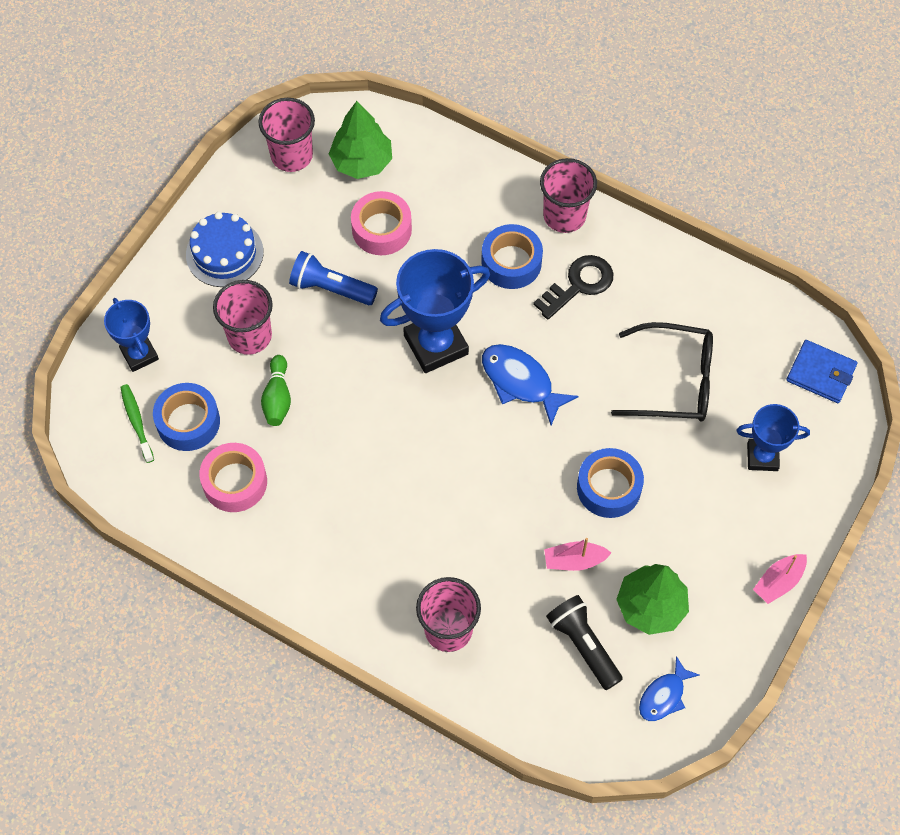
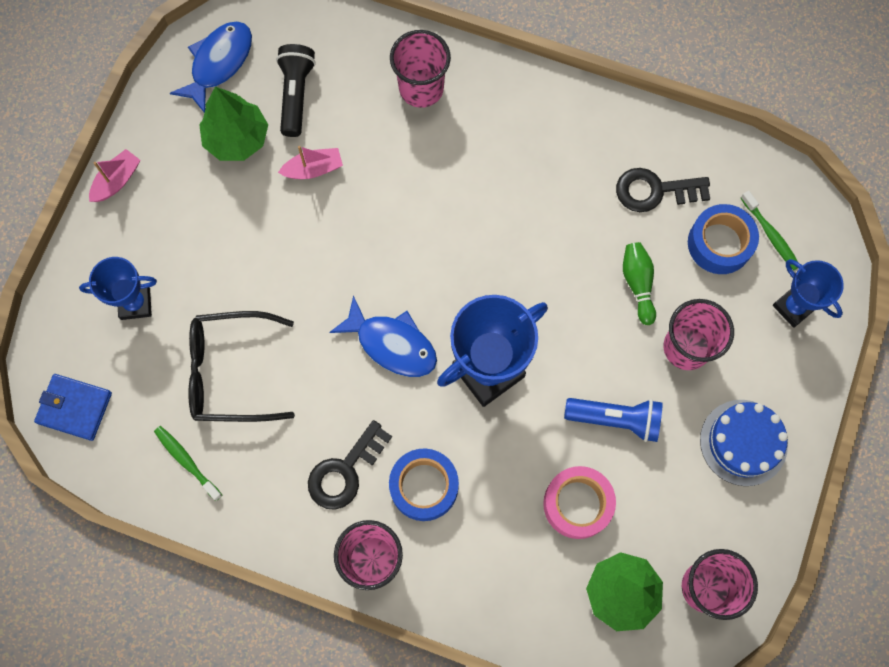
camera: 170 degrees right, 10 degrees up
(235, 482) = (655, 191): pink tape -> black key
(583, 645) = (296, 95): black flashlight -> black flashlight turned 135 degrees counterclockwise
(609, 488) = (288, 246): blue tape -> none
(664, 696) = (219, 63): blue fish -> blue fish, size x1.55
(719, 314) = (186, 461): none -> green toothbrush

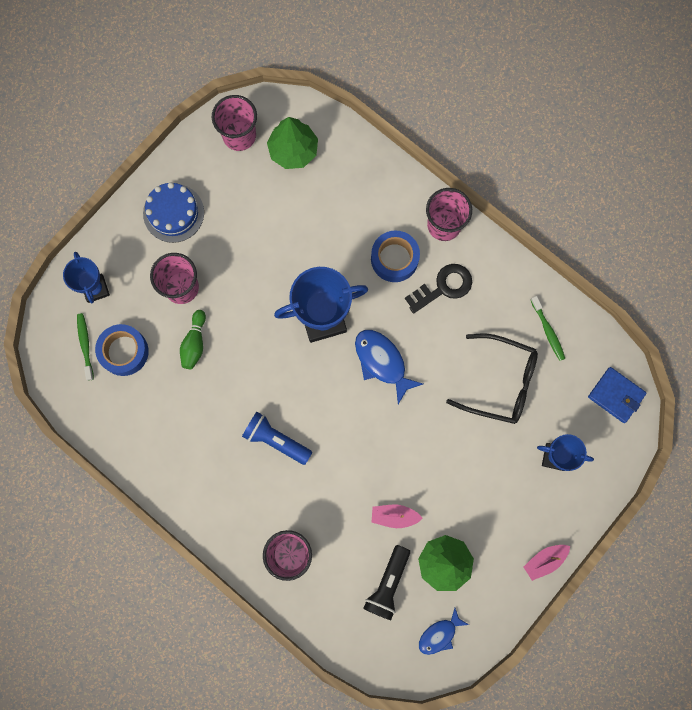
camera: 160 degrees left, 5 degrees up
(219, 63) = (439, 634): blue fish -> blue fish, size x0.64
(577, 504) = (298, 213): pink tape -> none
(615, 419) = (250, 257): blue flashlight -> blue flashlight (276, 440)
(655, 191) = (151, 407): black key -> none

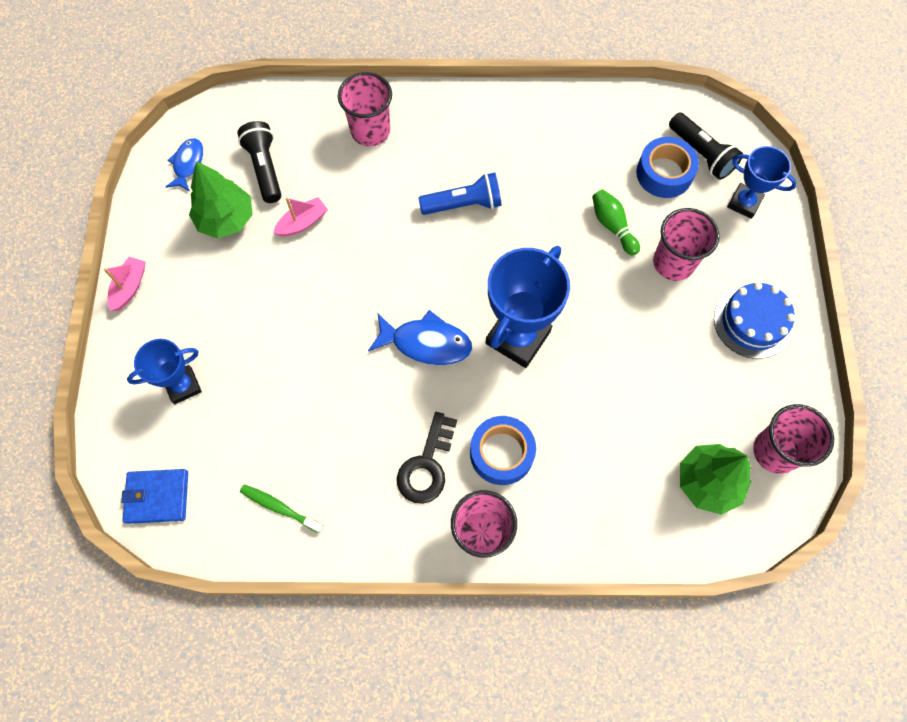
camera: 140 degrees right, 10 degrees down
(85, 345) = (701, 154): green toothbrush -> black flashlight
(500, 382) = (292, 415): black glasses -> none

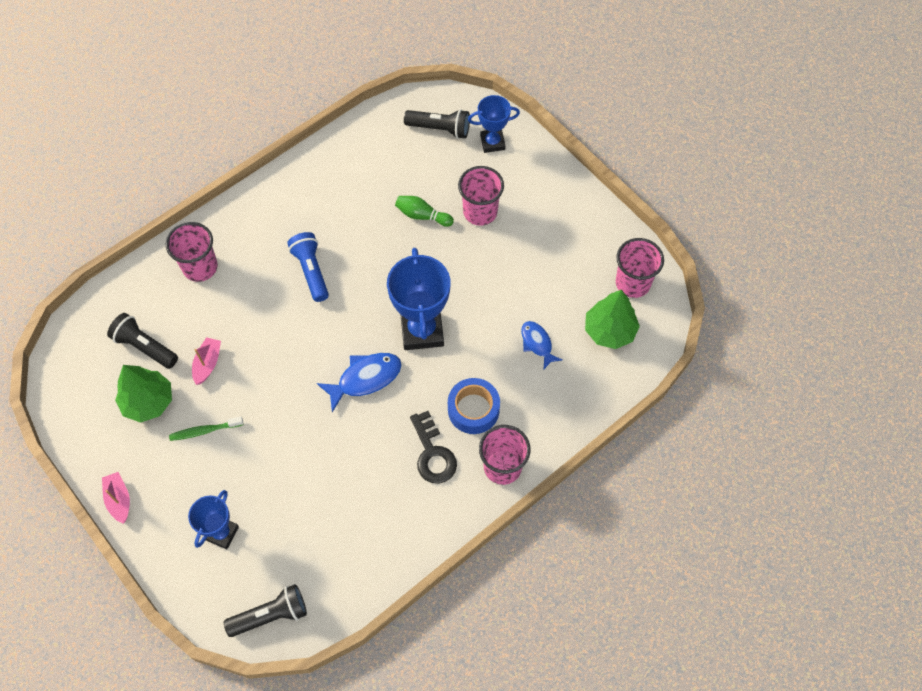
camera: 40 degrees left, 5 degrees down
(157, 497) = (271, 615): blue wallet -> black flashlight
(188, 164) = (82, 385): blue fish -> blue fish (537, 343)
(279, 507) = (360, 555): green toothbrush -> green toothbrush (204, 431)
(464, 204) = (311, 271): blue flashlight -> blue flashlight turned 60 degrees counterclockwise
(664, 173) = (427, 158): blue tape -> none
(752, 322) = (558, 214): blue cake -> none

